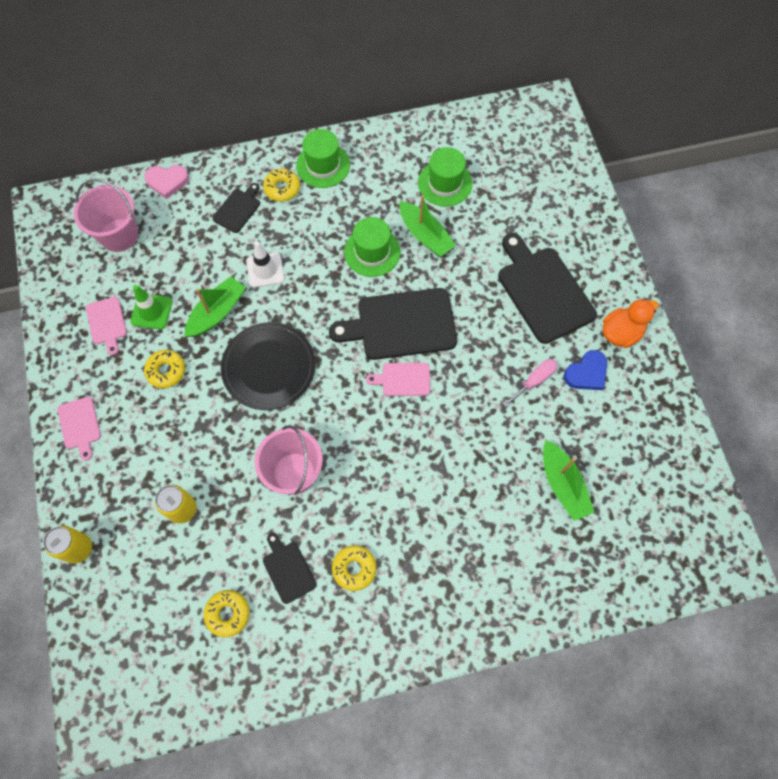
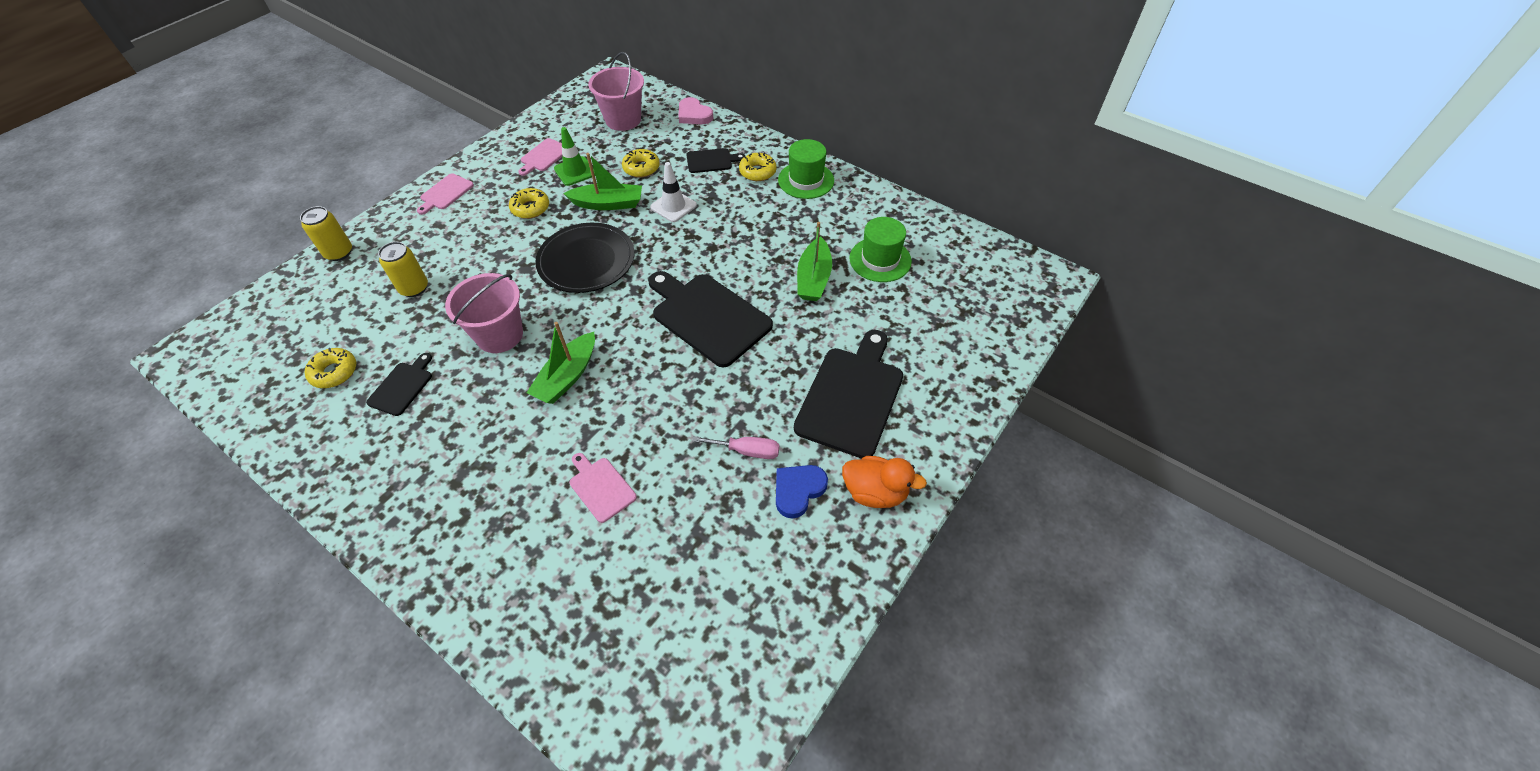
camera: 50 degrees right, 15 degrees down
(354, 568) = (434, 432): yellow donut -> yellow donut (641, 168)
(372, 252) = (759, 256): green hat -> none
(403, 379) = (654, 351): pink cutting board -> pink cutting board (601, 487)
(563, 484) = (651, 549): green boat -> green boat (567, 377)
(586, 373) = (798, 490): blue heart -> blue heart turned 120 degrees clockwise

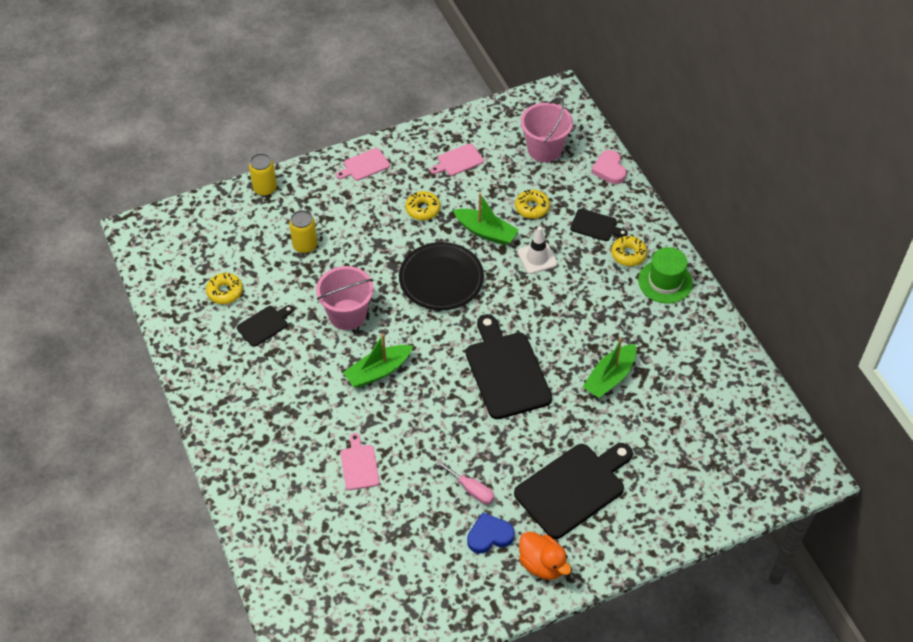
camera: 30 degrees right, 0 degrees up
(575, 171) = (476, 187): green traffic cone -> none
(880, 260) = (676, 386): green hat -> none

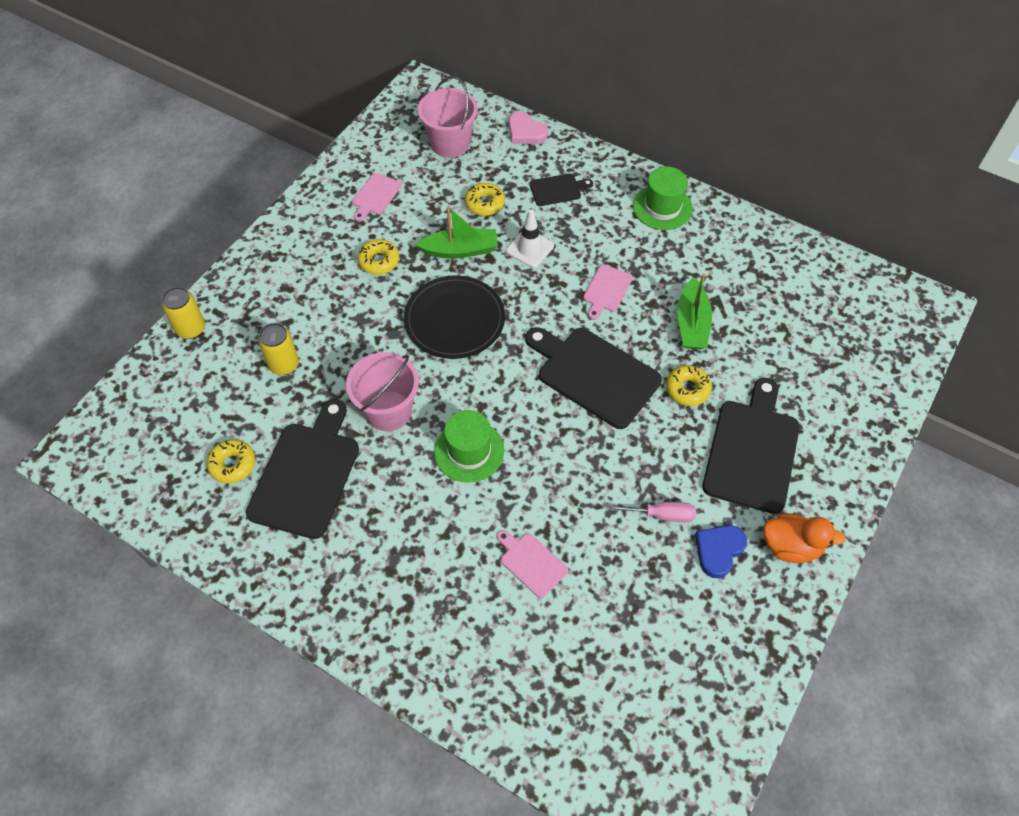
camera: 35 degrees left, 5 degrees up
(264, 325) = (306, 474): black cutting board -> black cutting board, size x2.01
(364, 165) = (282, 249): pink cutting board -> pink cutting board (606, 290)
(378, 371) = (469, 451): green boat -> green hat
(628, 254) = (609, 200): yellow donut -> yellow donut (687, 389)

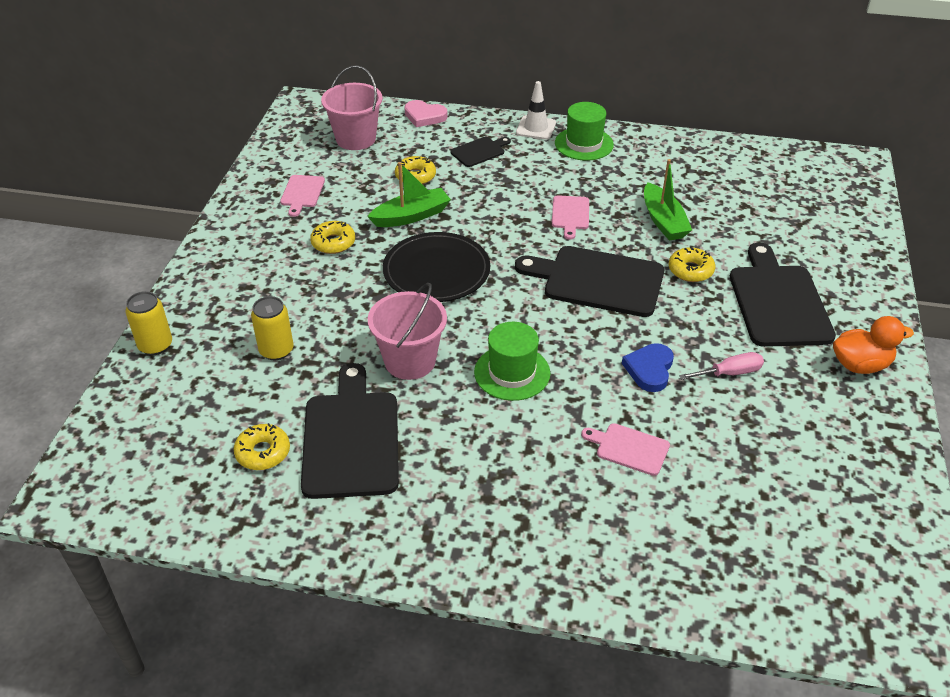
camera: 20 degrees left, 15 degrees down
(530, 248) = (479, 200): white traffic cone -> white traffic cone (536, 128)
(718, 550) = (799, 387): blue heart -> blue heart (649, 369)

